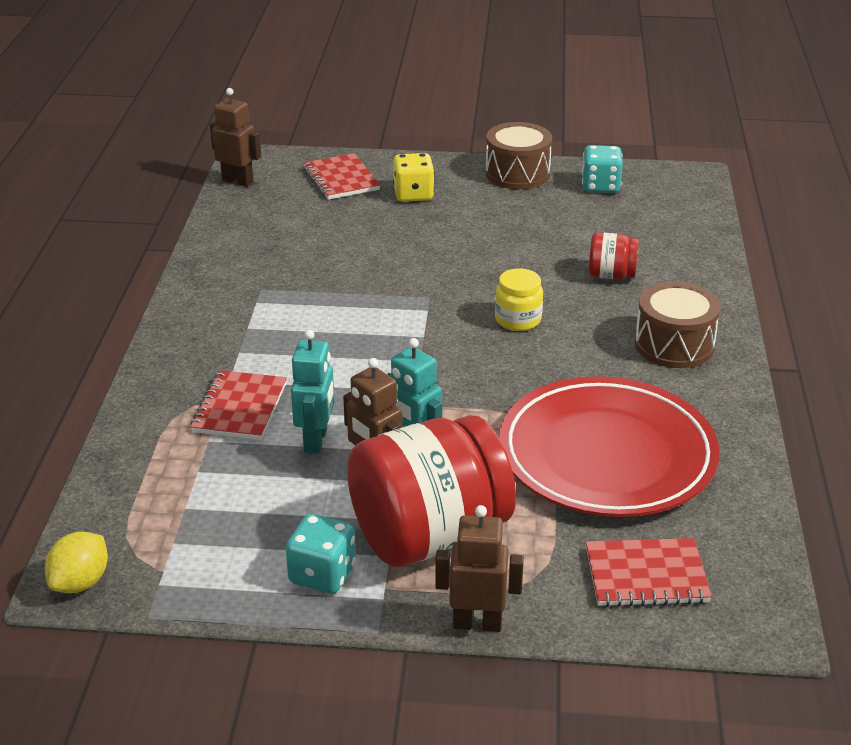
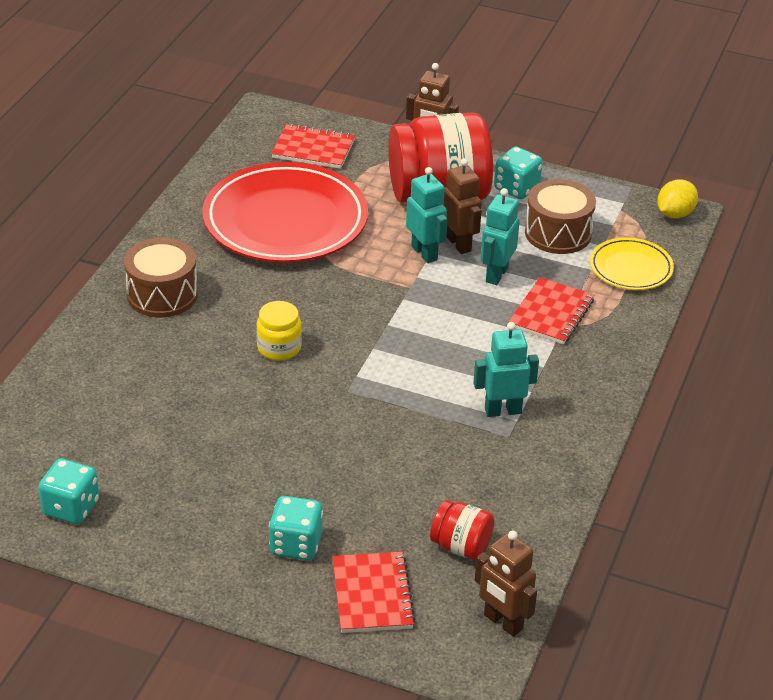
camera: 165 degrees left, 5 degrees up
(145, 483) = (631, 268): none -> yellow plate
(272, 307) = (503, 411): none -> turquoise robot
(413, 194) = (296, 544): yellow dice -> turquoise dice
(517, 173) = (152, 554): brown drum -> brown drum (558, 233)
(611, 275) = (158, 378): red jar -> red jar (461, 546)

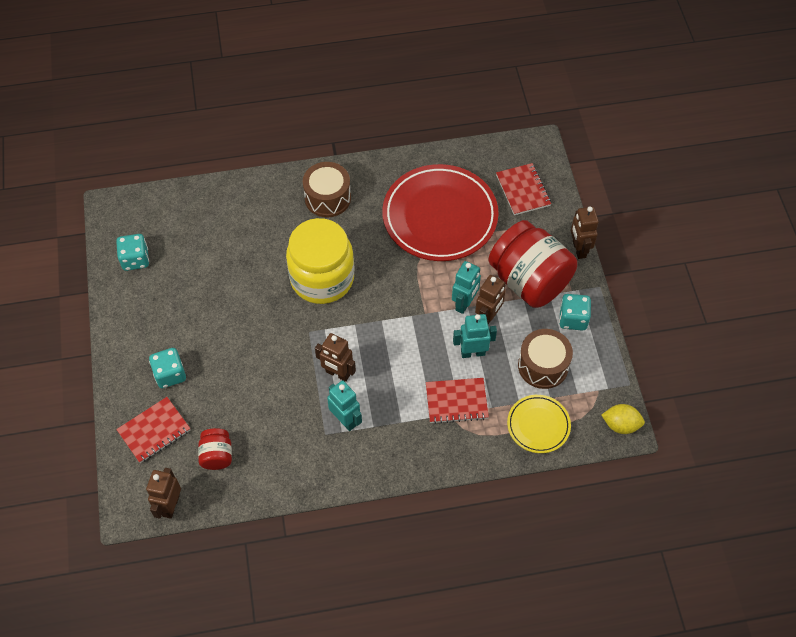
camera: 60 degrees right, 20 degrees up
(279, 348) = (322, 278): yellow jar -> yellow jar, size x2.20
(431, 391) = (337, 373): none -> brown robot

